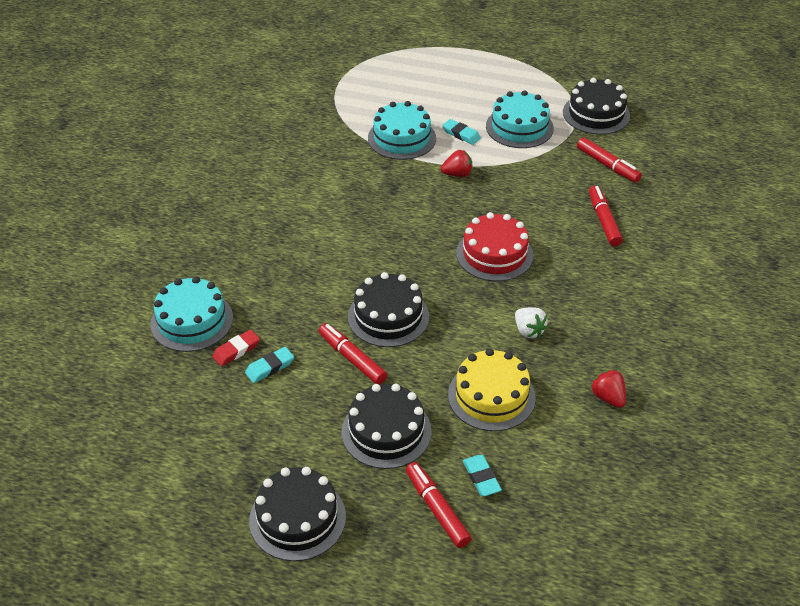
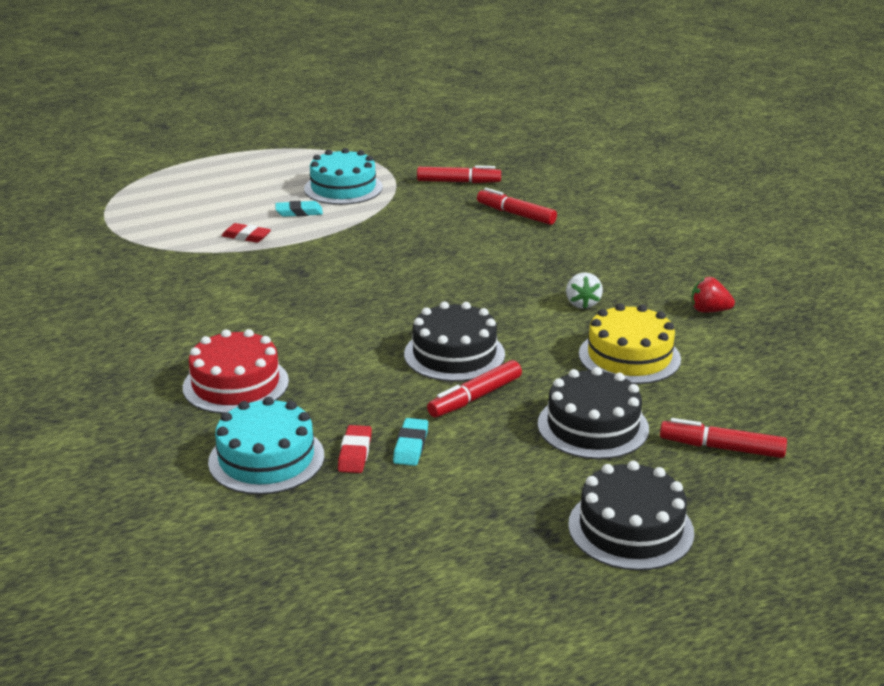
camera: 45 degrees left, 15 degrees down
(352, 358) = (475, 397): red marker -> red marker turned 45 degrees counterclockwise
(402, 138) = (246, 236): turquoise cake -> red eraser
(457, 174) = (343, 238): red strawberry -> none
(481, 478) = (715, 408): turquoise eraser -> none
(494, 254) = (469, 272): red cake -> red cake (236, 384)
(528, 331) = (582, 303): white strawberry -> white strawberry turned 75 degrees clockwise
(596, 114) = (393, 156): black cake -> none

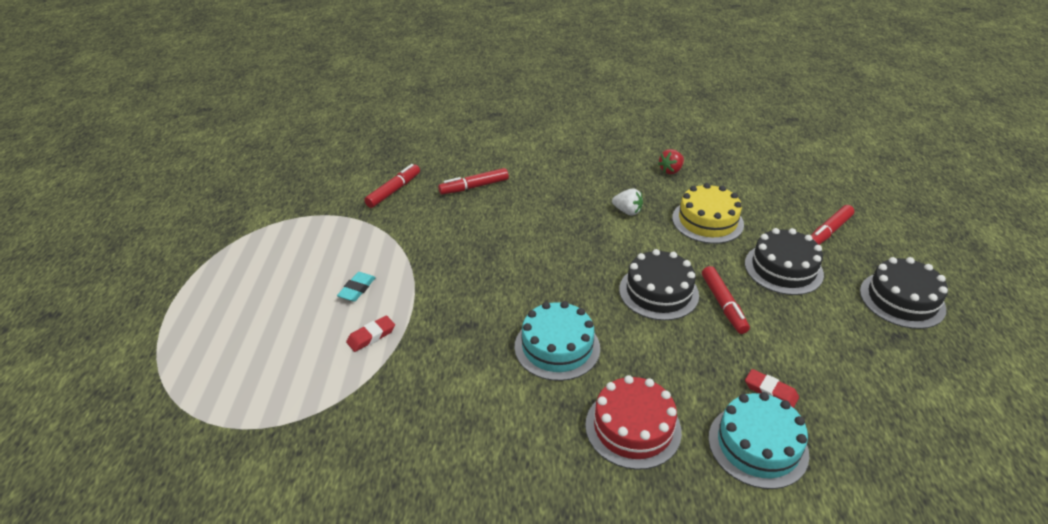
camera: 60 degrees left, 10 degrees up
(343, 188) = (338, 249): turquoise cake -> turquoise cake (557, 347)
(411, 446) = (773, 359): turquoise eraser -> none

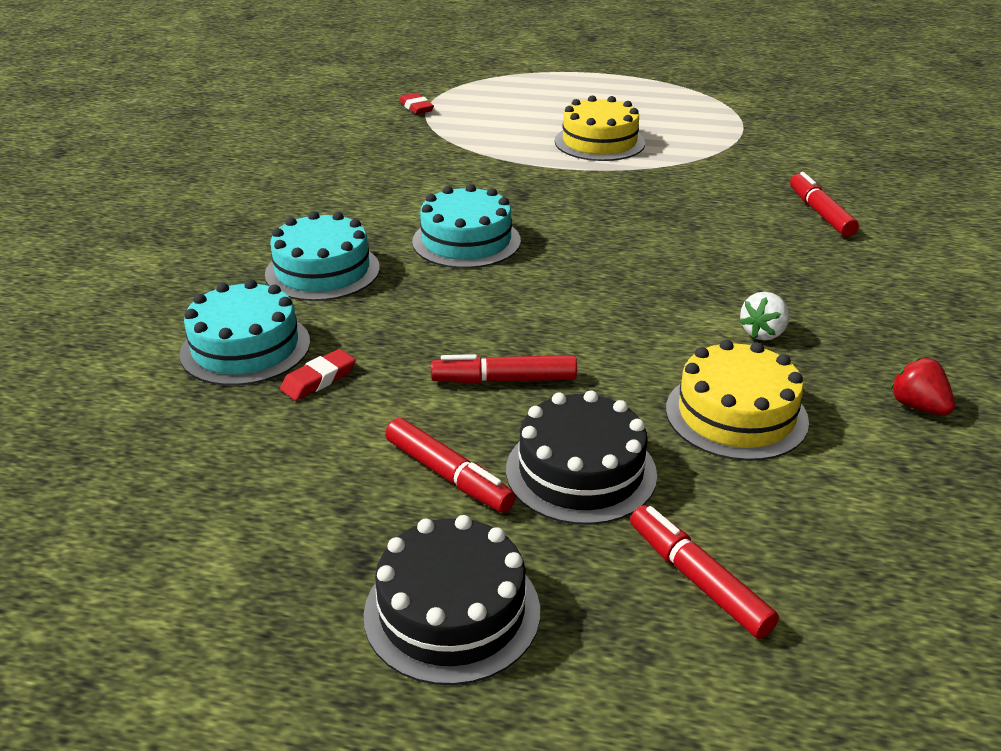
camera: 100 degrees right, 5 degrees down
(357, 289) = (599, 142): turquoise eraser -> yellow cake
(371, 336) = (522, 148): red eraser -> red eraser (416, 107)
(394, 191) = (801, 162): red marker -> red marker (448, 475)
(633, 428) = (322, 271): red cake -> turquoise cake
(658, 292) = (548, 327): black cake -> none

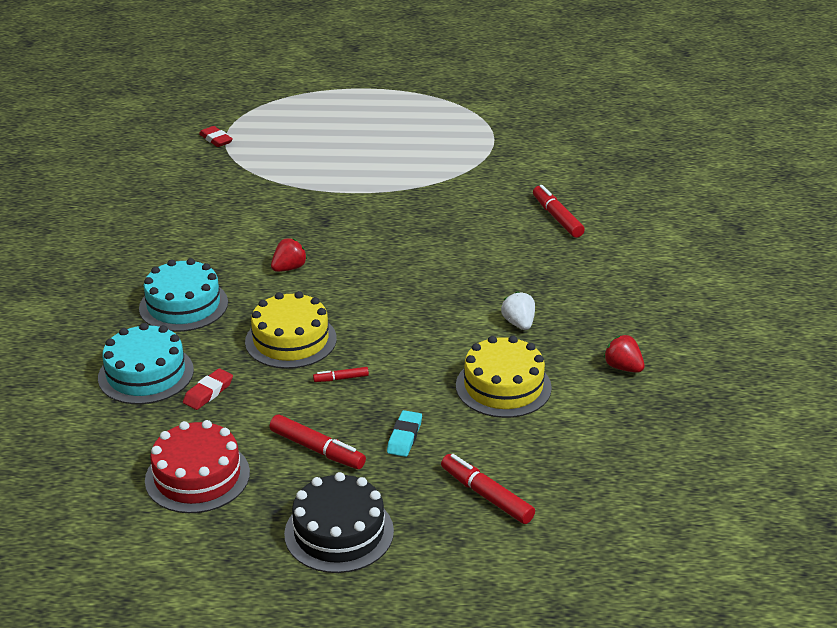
camera: 10 degrees left, 0 degrees up
(265, 494) = (197, 476): none -> red cake
(466, 241) = (289, 268): turquoise cake -> red strawberry
(504, 380) = (341, 378): red marker -> red marker, size x0.54
(581, 471) = (404, 437): black cake -> turquoise eraser
(599, 142) = (378, 164): yellow cake -> yellow cake (291, 340)
(763, 333) = (519, 323): white strawberry -> white strawberry turned 135 degrees clockwise

